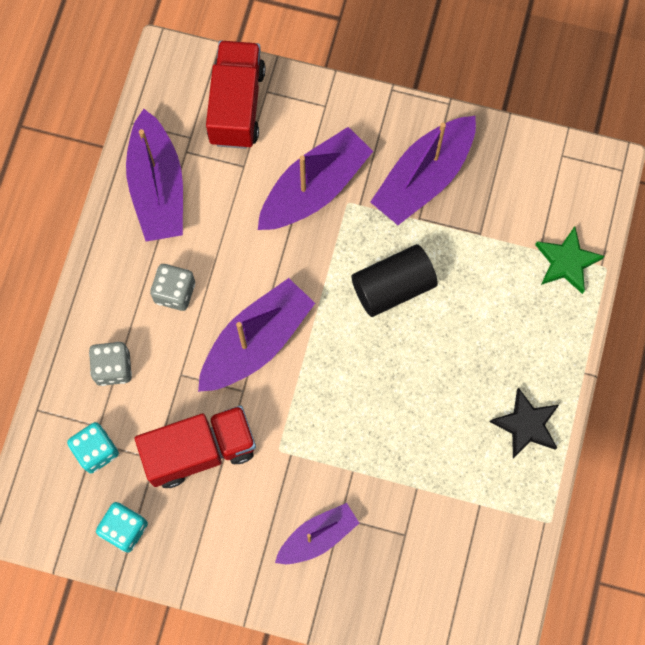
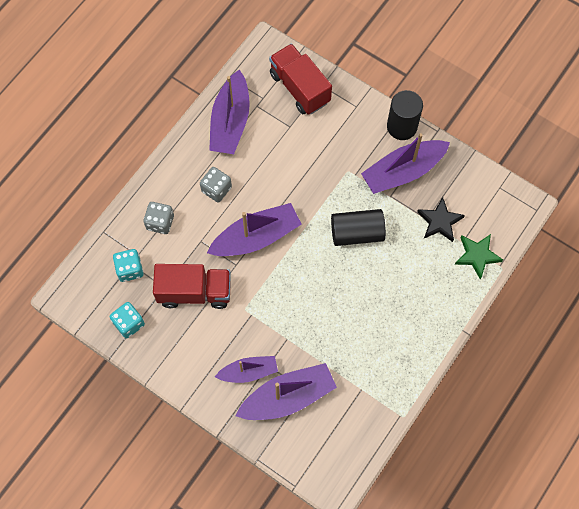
camera: 20 degrees right, 5 degrees down
(236, 105) = (299, 88): red truck -> red truck turned 60 degrees counterclockwise
(314, 188) = (329, 155): purple boat -> purple boat (288, 397)
(398, 114) = (402, 126): none -> black cylinder
(526, 425) = (411, 349): black star -> black star (439, 221)

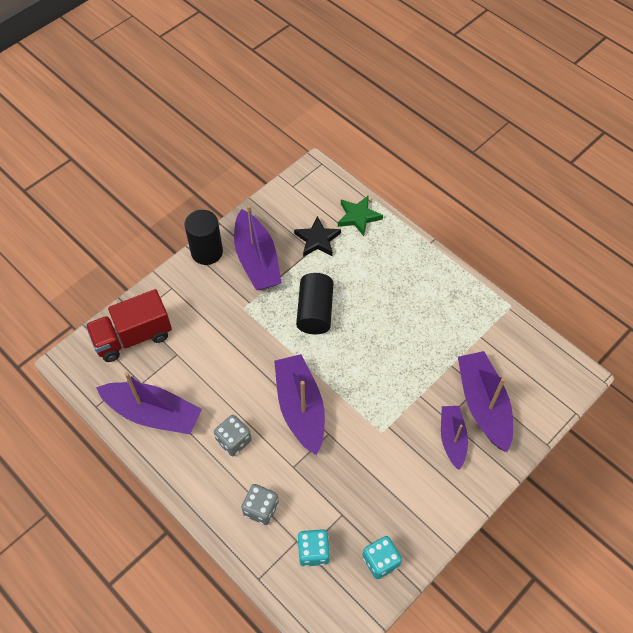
camera: 80 degrees left, 10 degrees down
(194, 292) = (353, 481): red truck -> none

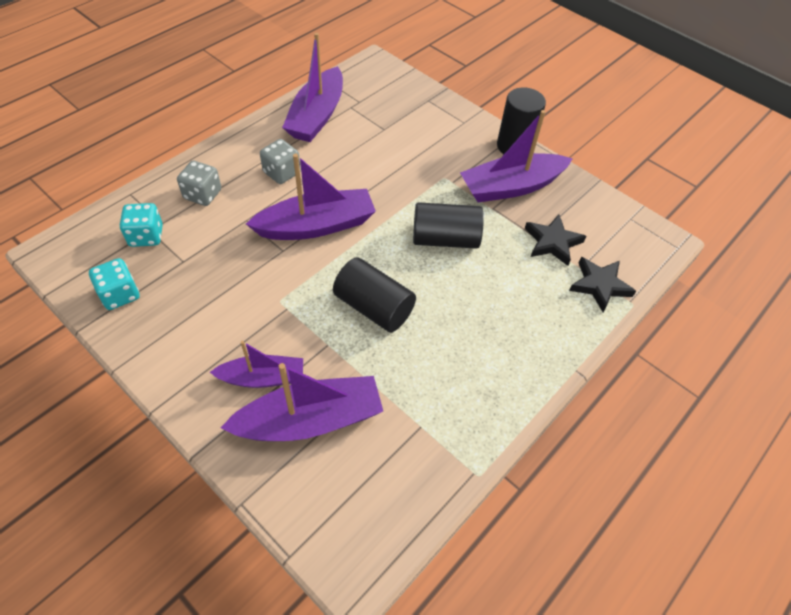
camera: 85 degrees right, 5 degrees down
(133, 337) = (402, 99): red truck -> none
(358, 217) = (599, 285): green star -> black star
(385, 364) = (373, 307): none -> black cylinder

